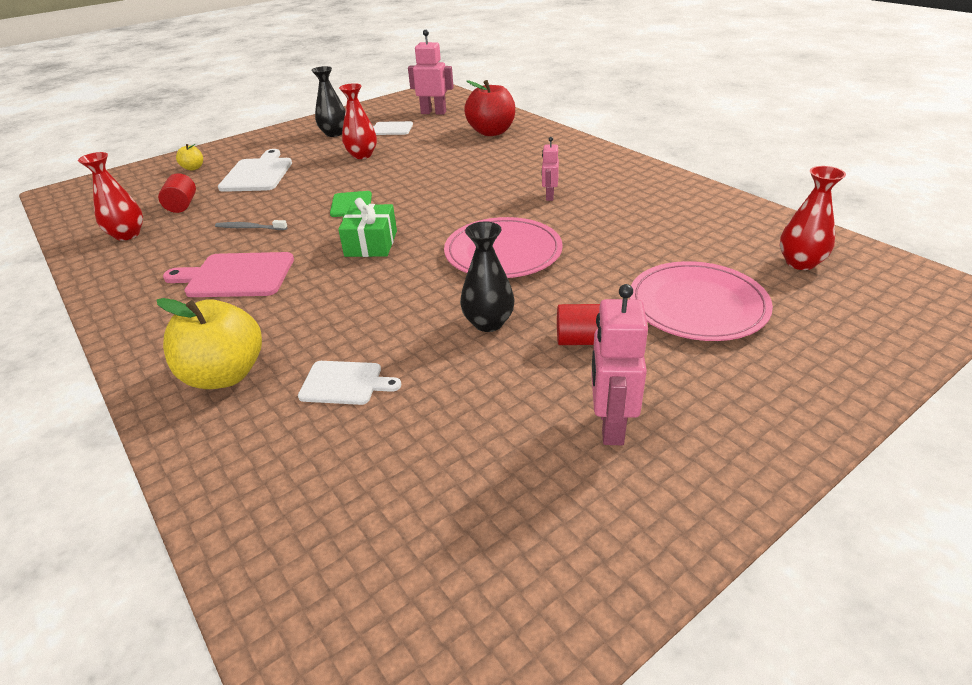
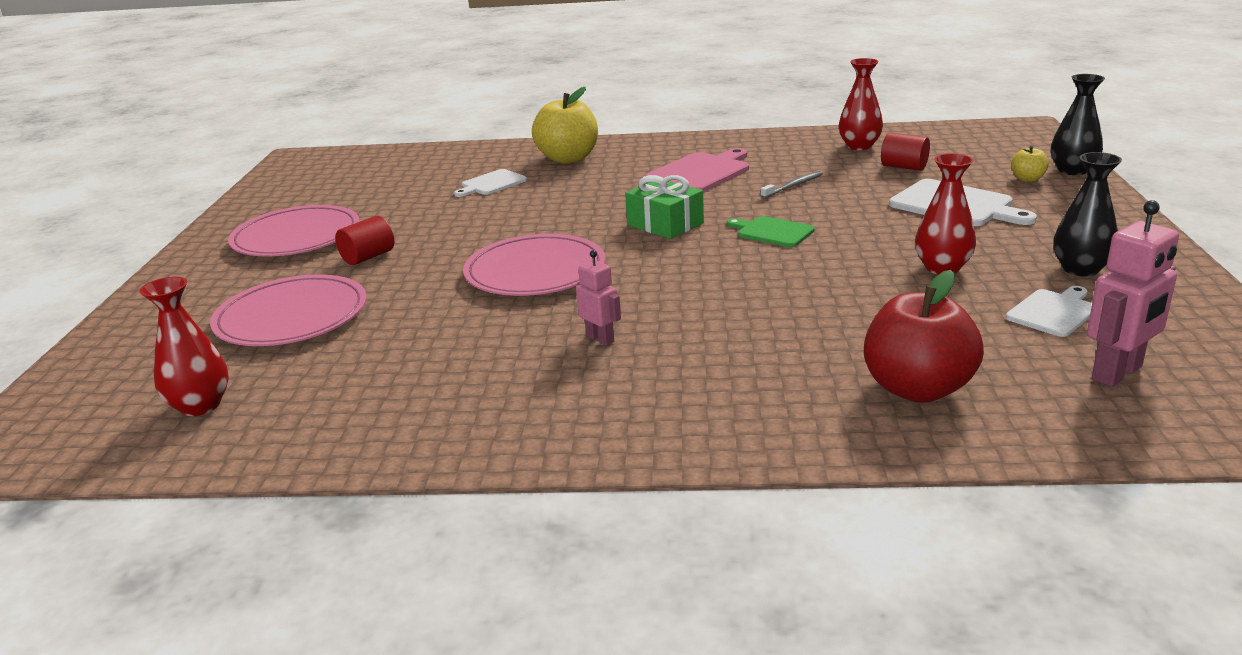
camera: 130 degrees right, 10 degrees down
(488, 323) = (455, 235): black vase -> black vase (1072, 170)
(610, 426) = (296, 237): pink robot -> pink plate

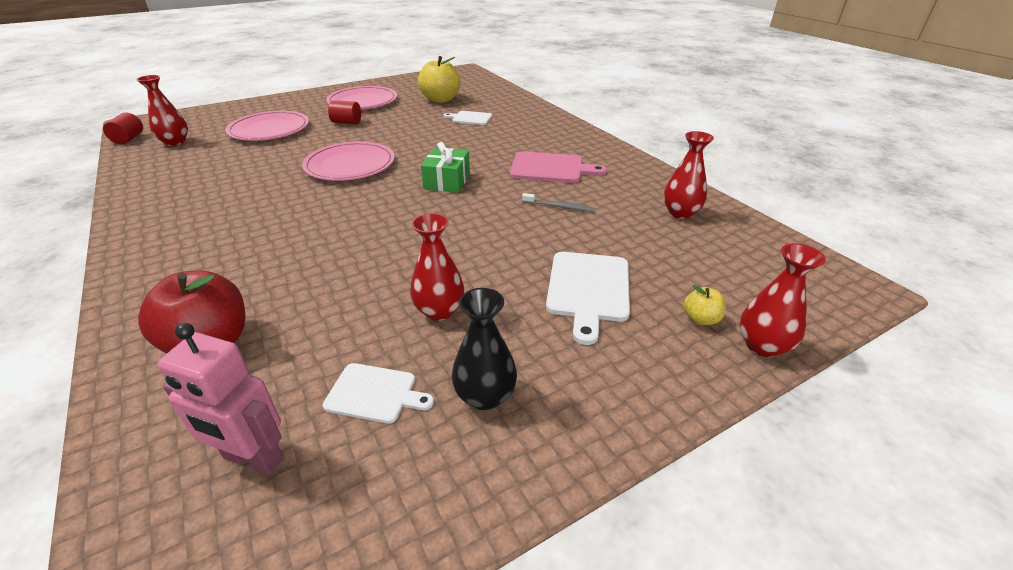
camera: 55 degrees right, 10 degrees up
(568, 158) = (531, 125): yellow apple -> yellow apple (440, 99)
(600, 339) = (264, 208): pink robot -> none
(772, 232) = (461, 220): green cutting board -> none
(904, 167) = (654, 244): red cylinder -> red cylinder (129, 139)
(1072, 170) = (762, 346): black vase -> red vase

